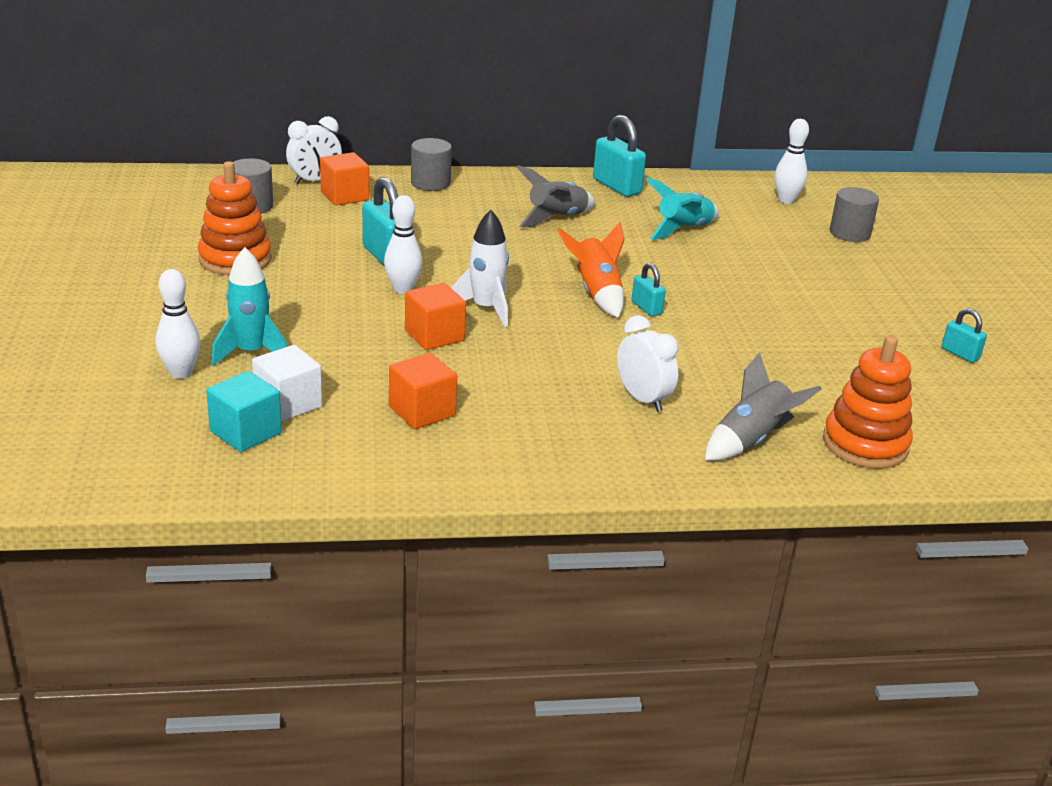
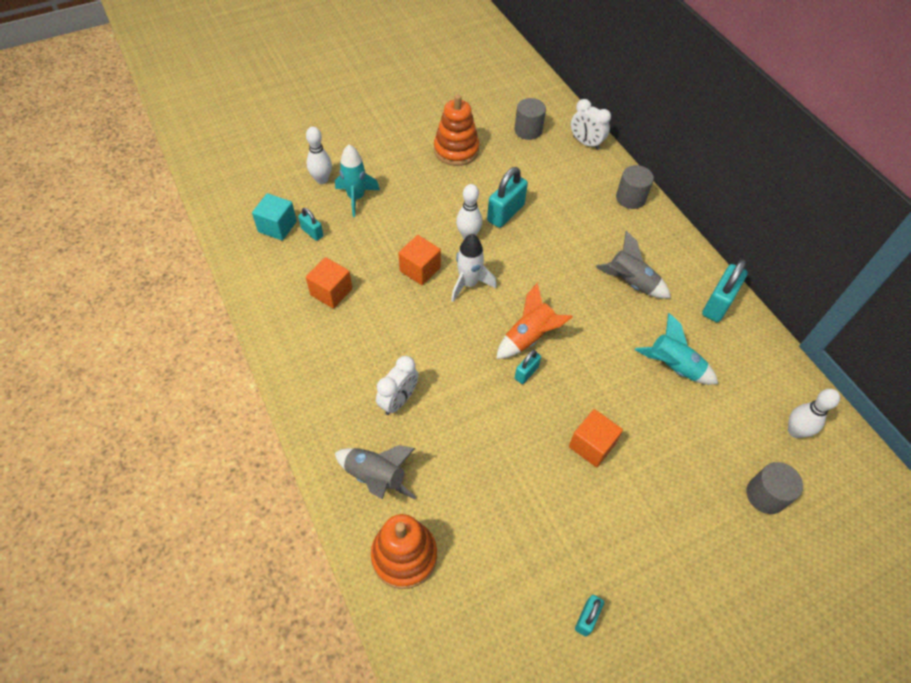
camera: 70 degrees right, 25 degrees up
(288, 403) = (312, 232): white cube -> turquoise padlock
(345, 196) = (575, 164): orange cube -> orange cube (592, 445)

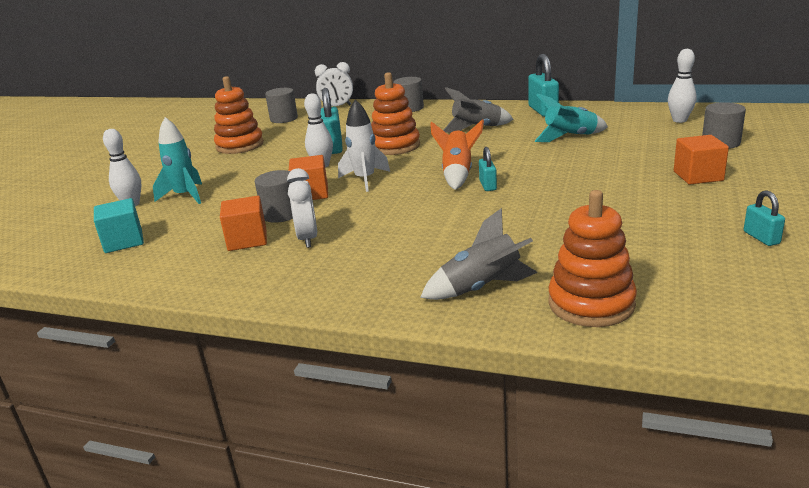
camera: 40 degrees left, 30 degrees down
(312, 232) = (169, 227): turquoise padlock -> none
(378, 279) = (281, 214): none -> grey cylinder
(398, 400) = (419, 247): white clock -> white clock (308, 238)
(543, 253) = (395, 146): none -> orange stacking toy
(592, 445) = (594, 183): orange cube -> orange cube (698, 176)

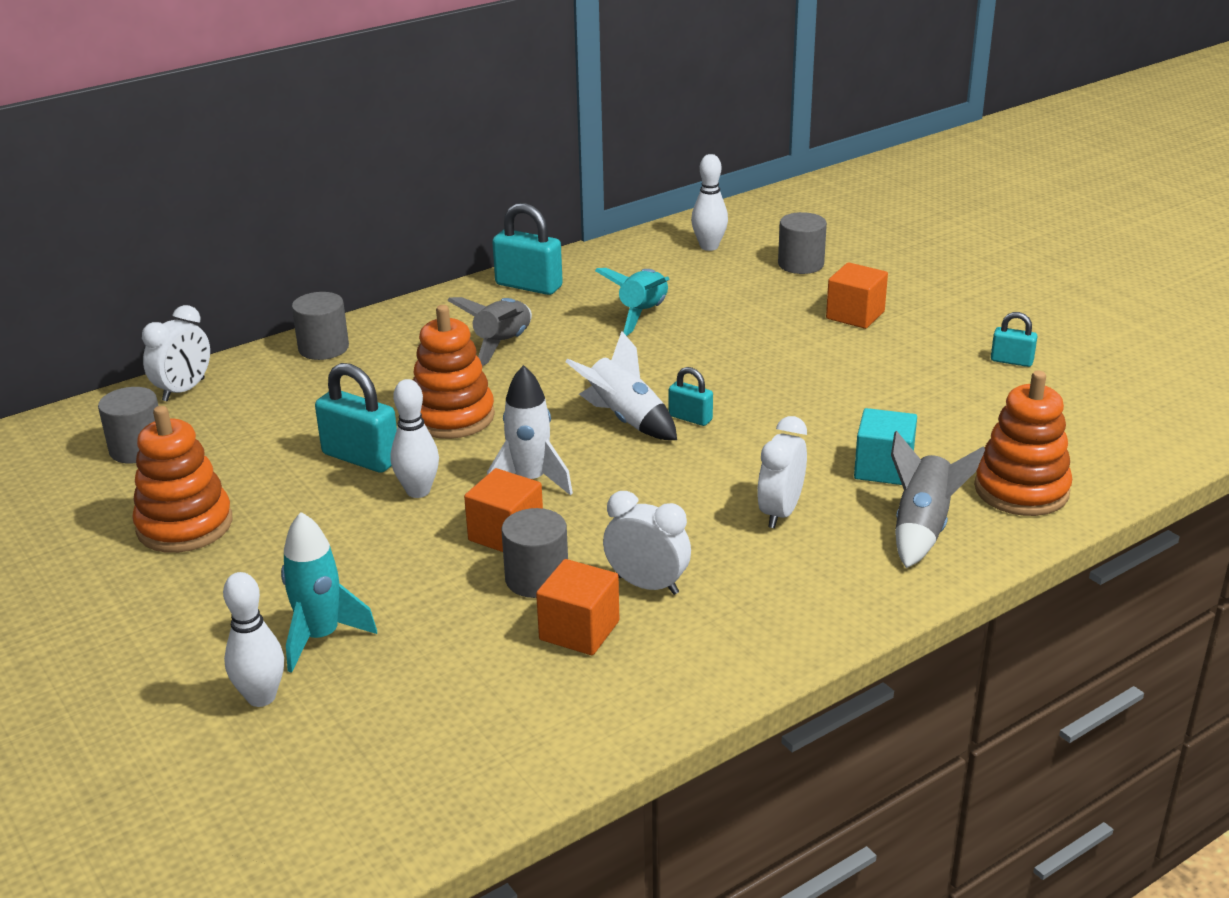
camera: 55 degrees left, 5 degrees up
(123, 241) = (411, 739): turquoise cube -> turquoise cube (883, 468)
(430, 242) = (780, 512): none -> white clock
(458, 174) = (625, 419): orange rocket -> white rocket

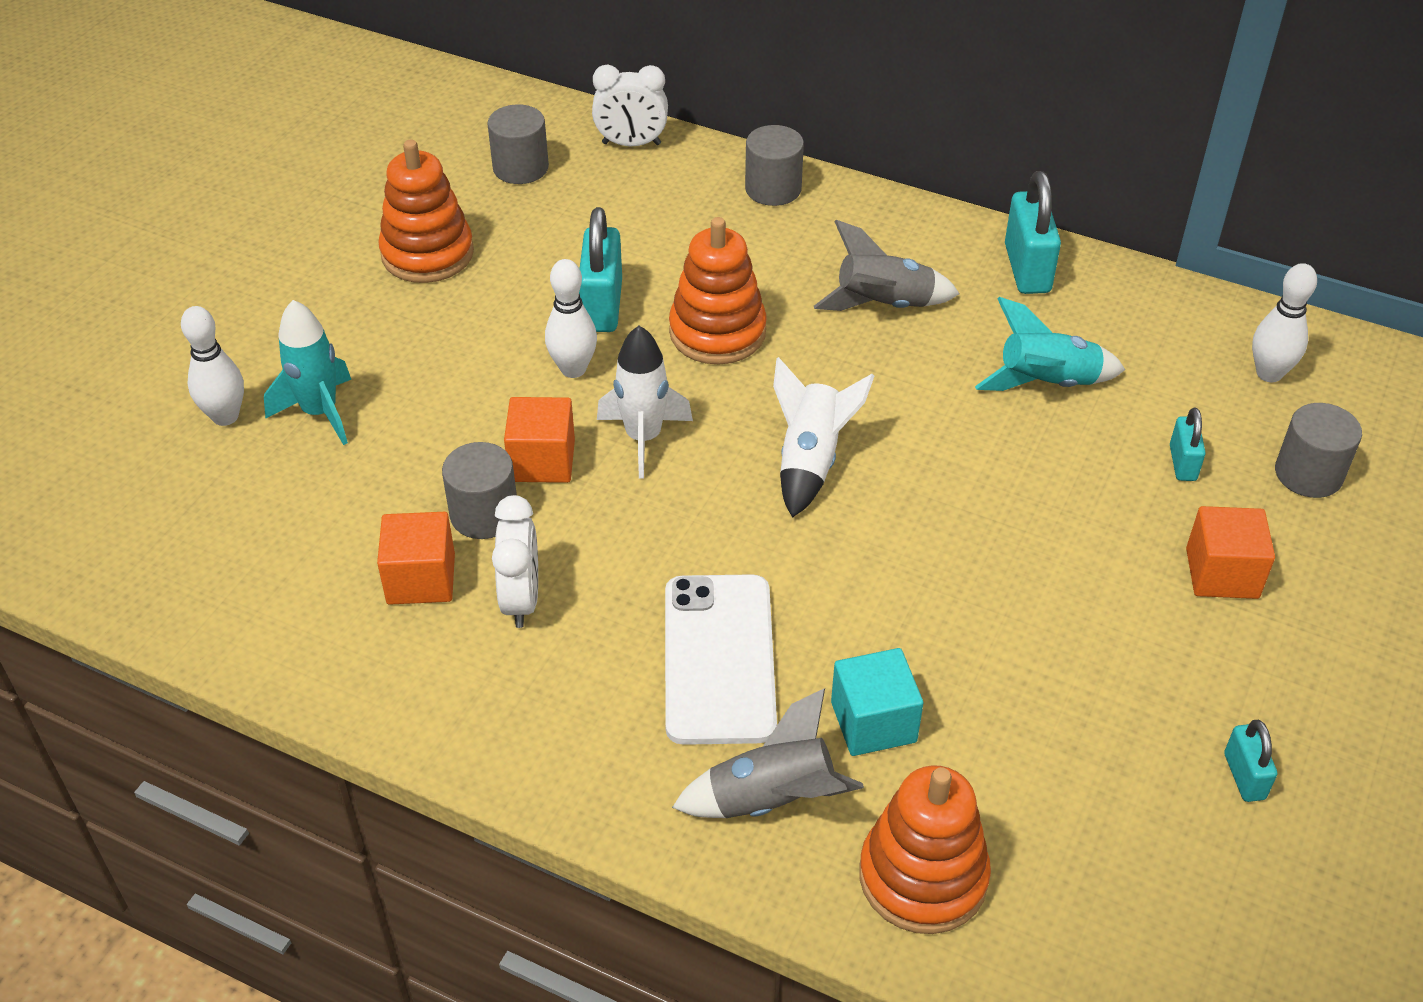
camera: 60 degrees right, 15 degrees up
(690, 418) = (853, 512): turquoise padlock -> turquoise padlock (1182, 463)
(780, 512) = (719, 658): white clock -> white phone

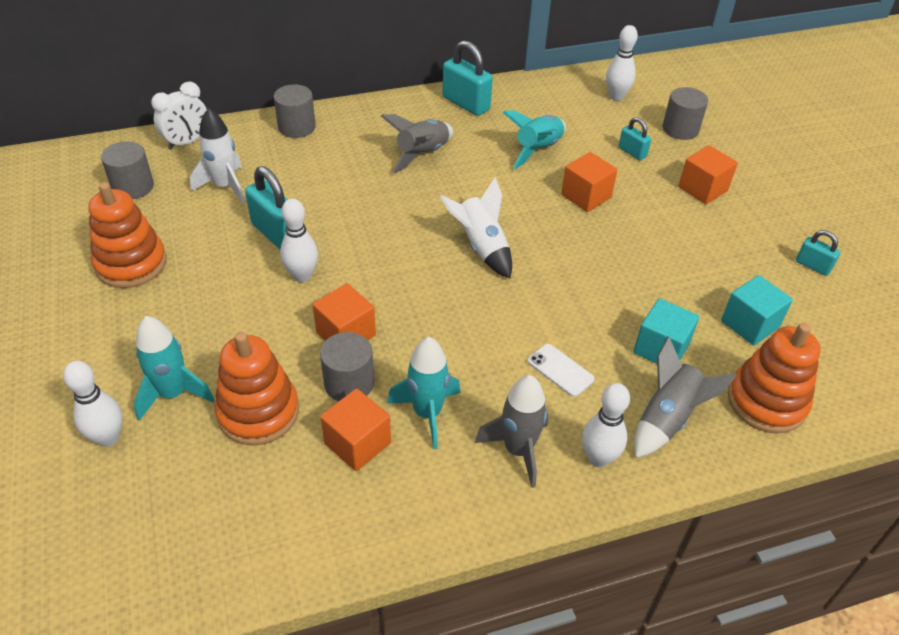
camera: 45 degrees left, 0 degrees up
(521, 599) = (427, 413): white clock -> turquoise rocket
(564, 704) = (518, 450): none -> grey rocket
(636, 778) = (598, 458): none -> white bowling pin
(643, 438) = (385, 287): white rocket -> white rocket (225, 186)
(717, 332) = (357, 212): orange stacking toy -> orange stacking toy (258, 412)
(719, 658) = (560, 370): white phone -> white phone, size x0.48
(1031, 481) = (586, 196): none -> orange cube
(1035, 779) = (750, 324): none -> turquoise cube

